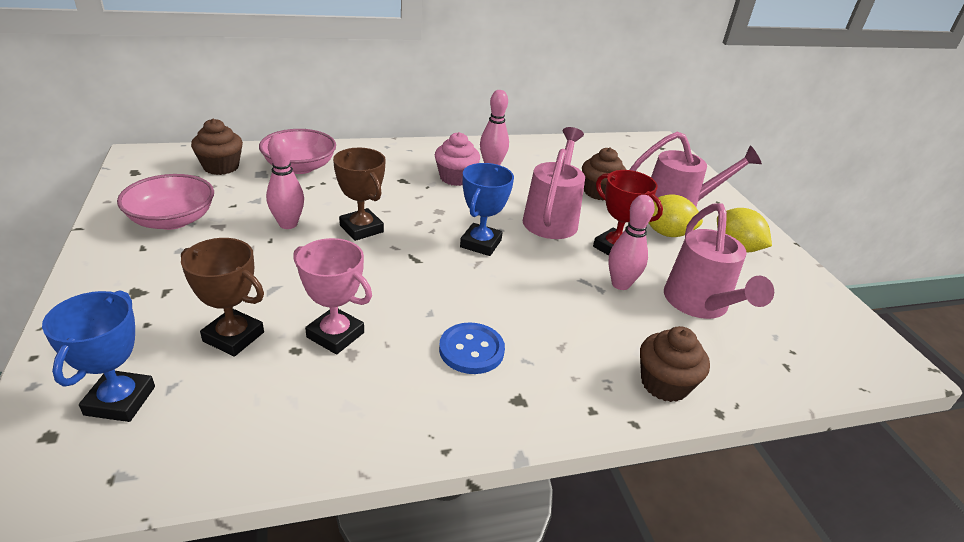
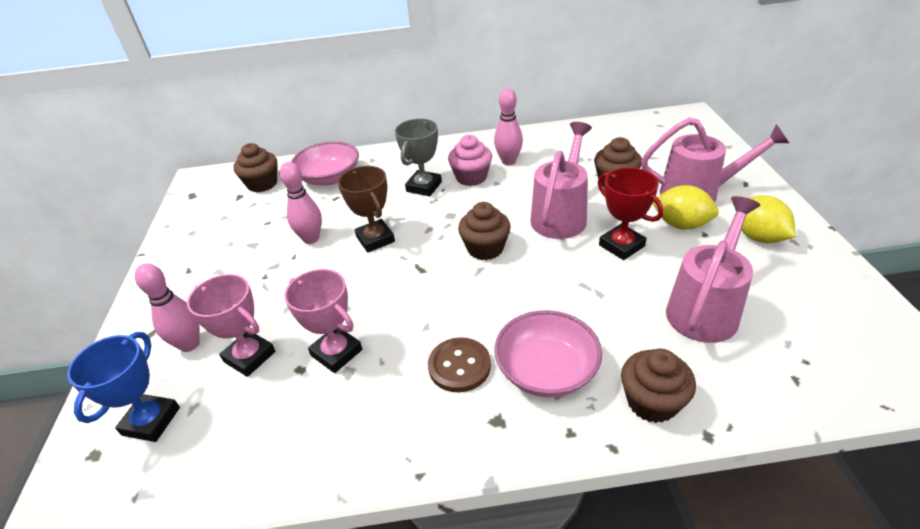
camera: 15 degrees right, 5 degrees up
(172, 220) = (215, 241): pink bowl -> pink bowl (546, 371)
(233, 337) = (249, 357): brown trophy -> pink trophy
(407, 183) = (424, 187): none -> grey trophy
(471, 350) = (459, 366): blue button -> brown button
(480, 243) = (485, 248): blue trophy -> brown cupcake
(620, 284) = (622, 287): pink bowling pin -> pink bowling pin (189, 344)
(699, 305) = (705, 308): pink watering can -> pink watering can turned 150 degrees counterclockwise

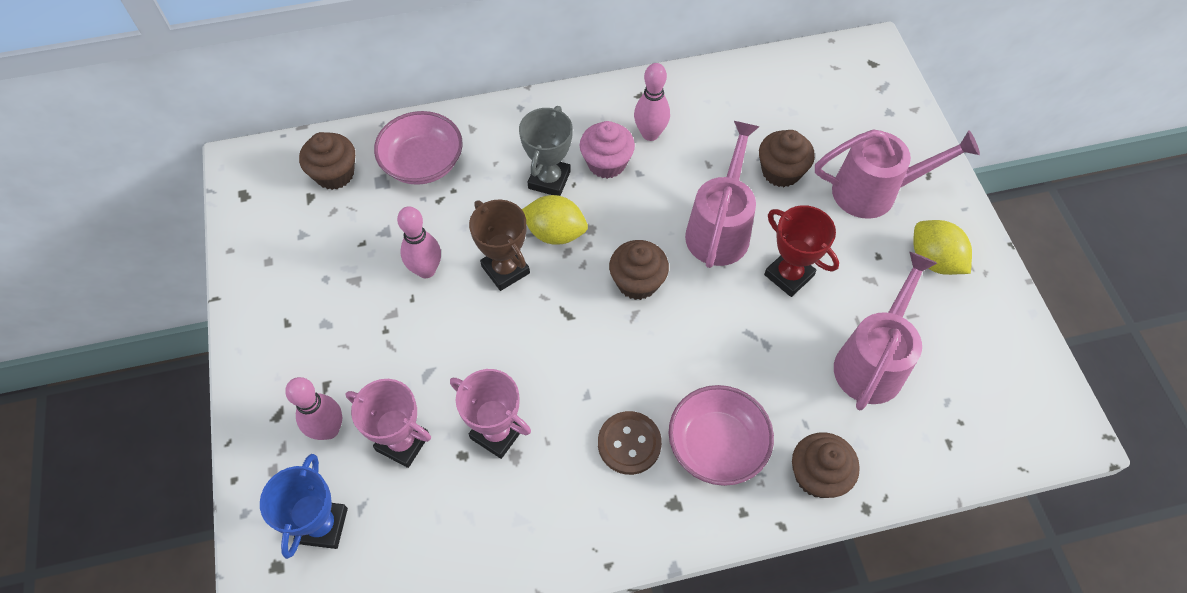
camera: 10 degrees left, 20 degrees up
(681, 224) = (853, 242): yellow lemon -> yellow lemon (555, 233)

